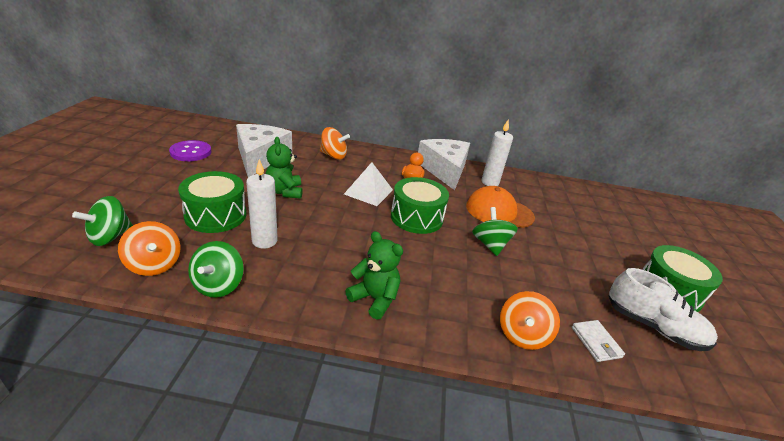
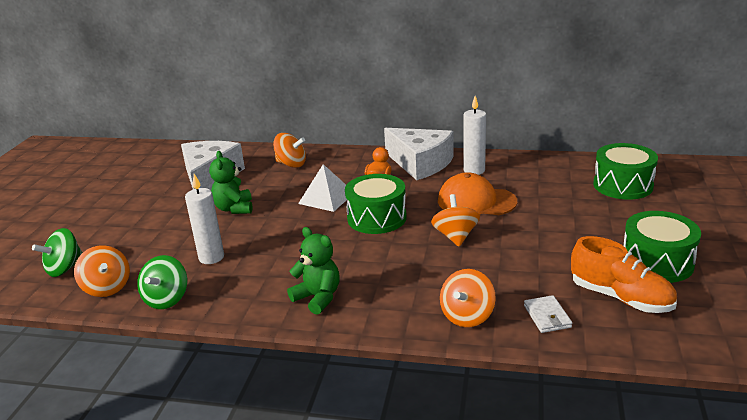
camera: 10 degrees right, 5 degrees down
(191, 152) = (136, 181): purple button -> none
(216, 215) = (163, 239): green drum -> green drum (623, 185)
(444, 170) = (420, 163): white cheese -> white cheese turned 135 degrees clockwise
(490, 245) = (455, 236): green spinning top -> orange spinning top
(653, 326) = (620, 298): white shoe -> orange shoe

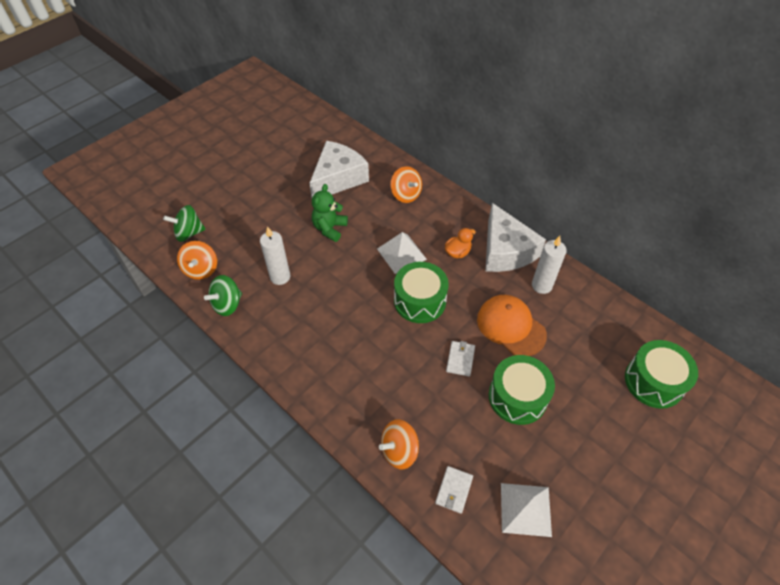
camera: 30 degrees right, 25 degrees up
(318, 298) = (317, 365): green teddy bear -> none
(455, 236) = (460, 359): orange spinning top -> white wallet
(620, 298) = (525, 509): orange shoe -> white pyramid
(657, 262) = (591, 492): green drum -> green drum (517, 397)

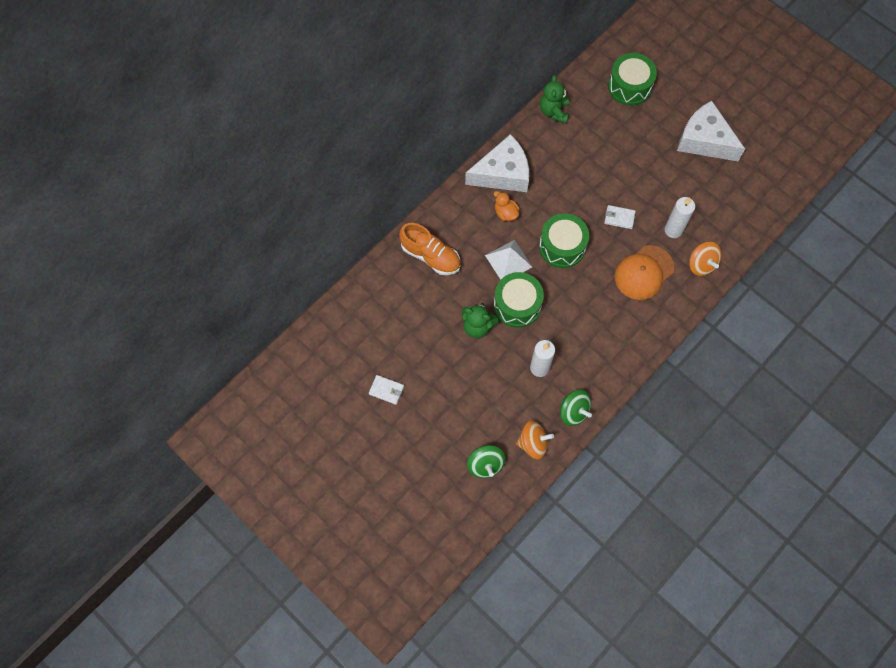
camera: 90 degrees left, 15 degrees up
(338, 178) = (406, 322): white cheese -> white cheese (704, 140)
(405, 195) = (430, 256): orange spinning top -> orange shoe
(454, 490) = (727, 229): white wallet -> white wallet (386, 390)
(510, 326) = (585, 178): orange cap -> orange cap (643, 272)
(517, 397) = (650, 180): green drum -> green drum (517, 305)
(525, 509) = (735, 184): white pyramid -> none
(541, 286) = (541, 149): white candle -> white candle (673, 230)
(596, 299) = (554, 111): none -> green teddy bear

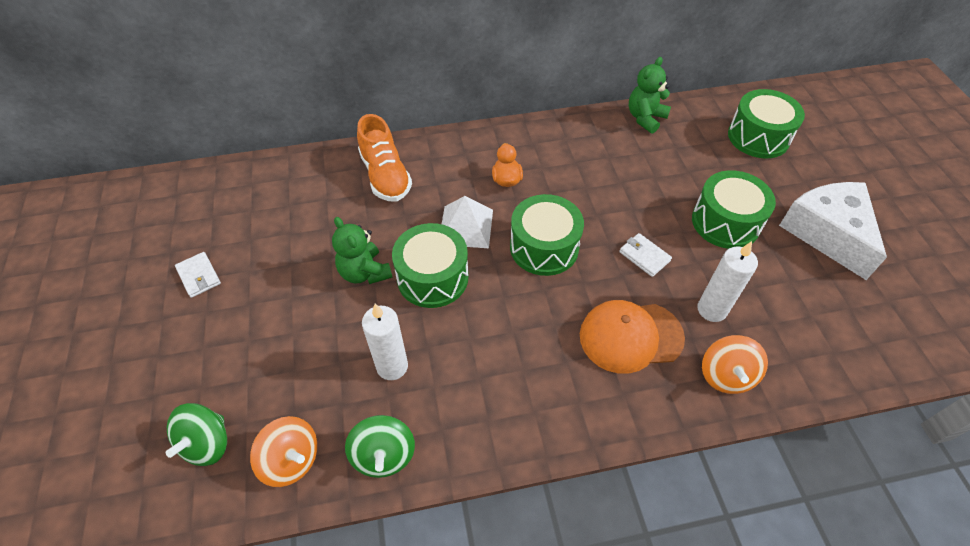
camera: 35 degrees right, 15 degrees down
(503, 173) = (537, 143): white cheese -> none
(647, 166) = (725, 222): none -> green drum

